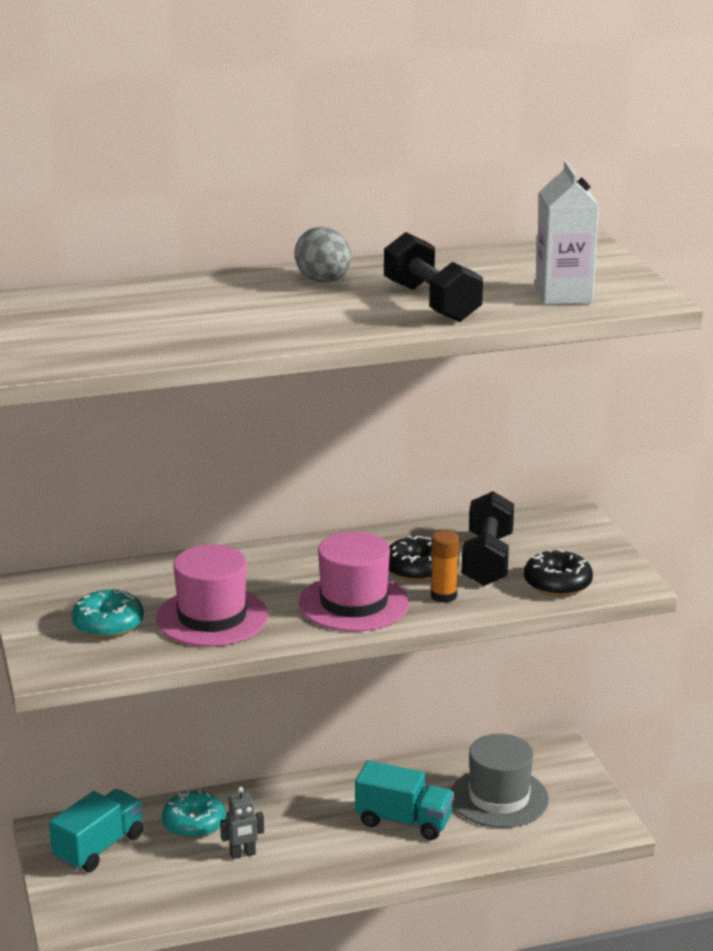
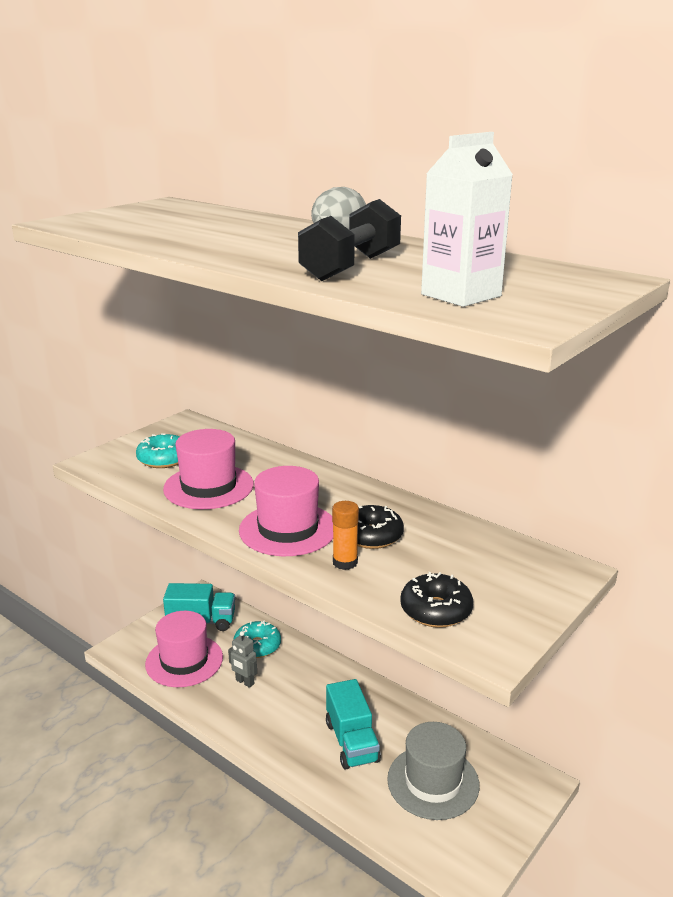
camera: 55 degrees right, 0 degrees up
(155, 884) = (184, 661): none -> pink hat
(487, 560) = (429, 561): black dumbbell -> none

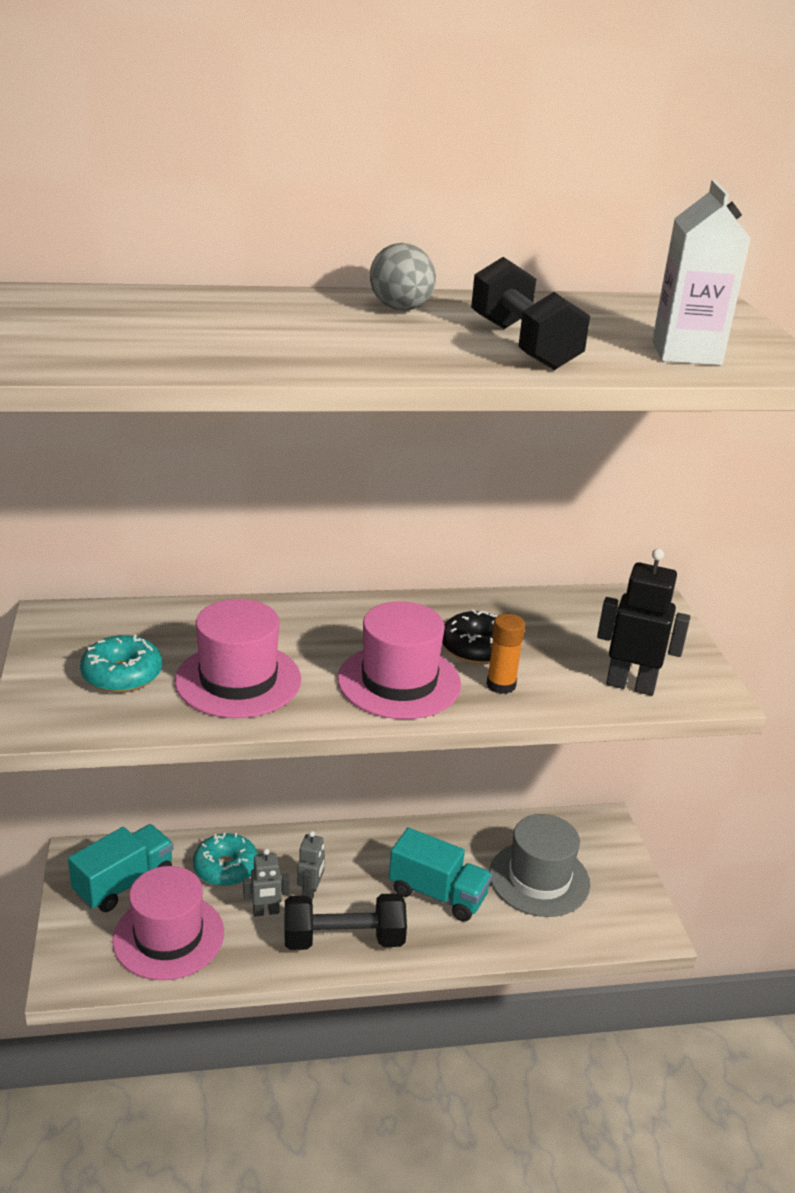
camera: 50 degrees left, 5 degrees up
(262, 726) = (343, 939): none -> black dumbbell
(280, 689) = (310, 893): none -> grey robot
(436, 610) = (630, 685): black donut -> black robot

